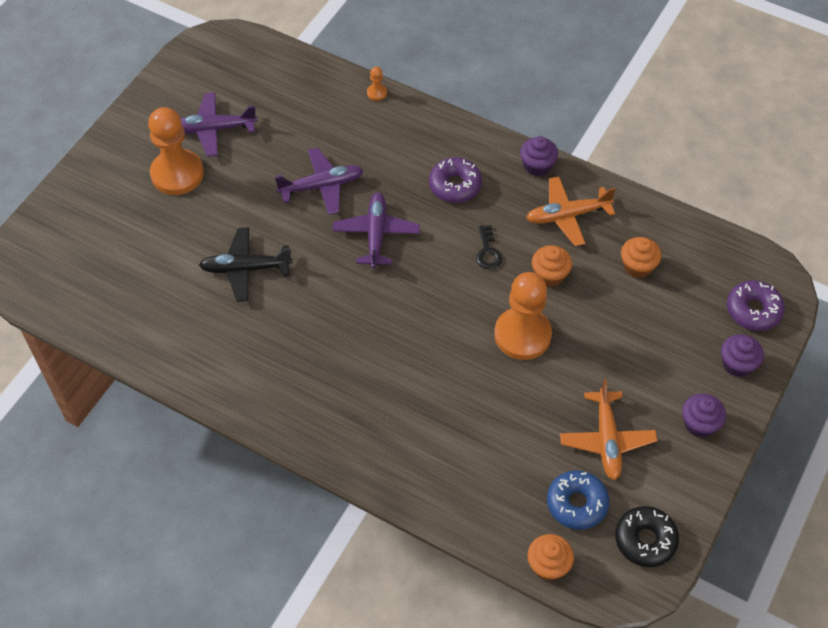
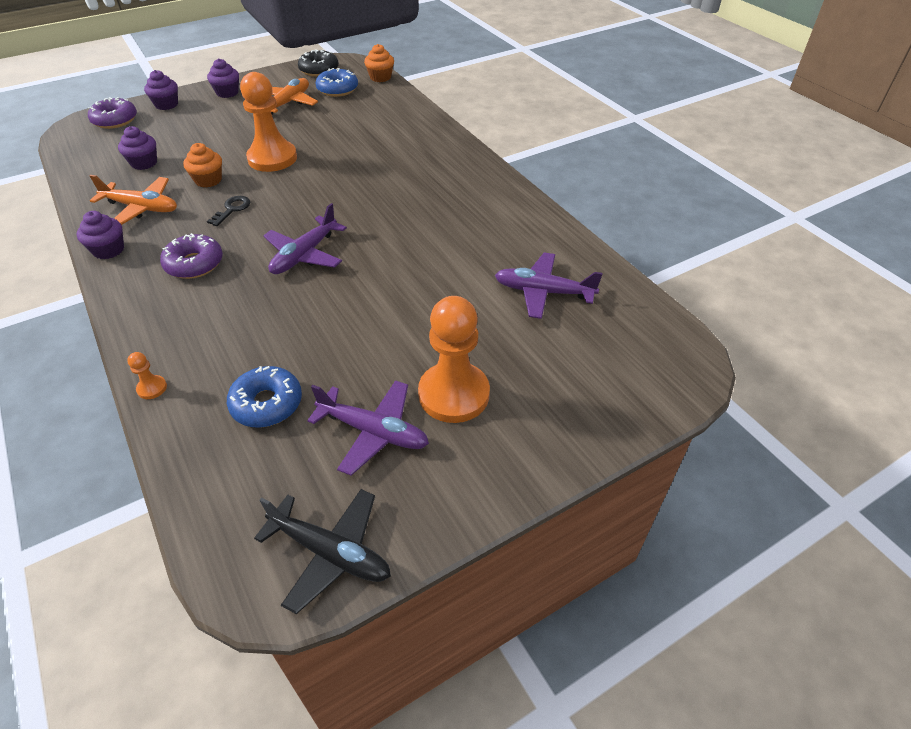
camera: 150 degrees left, 10 degrees down
(245, 269) = (444, 274): black plane -> black plane (331, 553)
(294, 116) = (267, 404): none -> blue donut
(322, 186) = (311, 314): purple plane -> purple plane (543, 292)
(637, 266) = (144, 163): orange cupcake -> purple cupcake

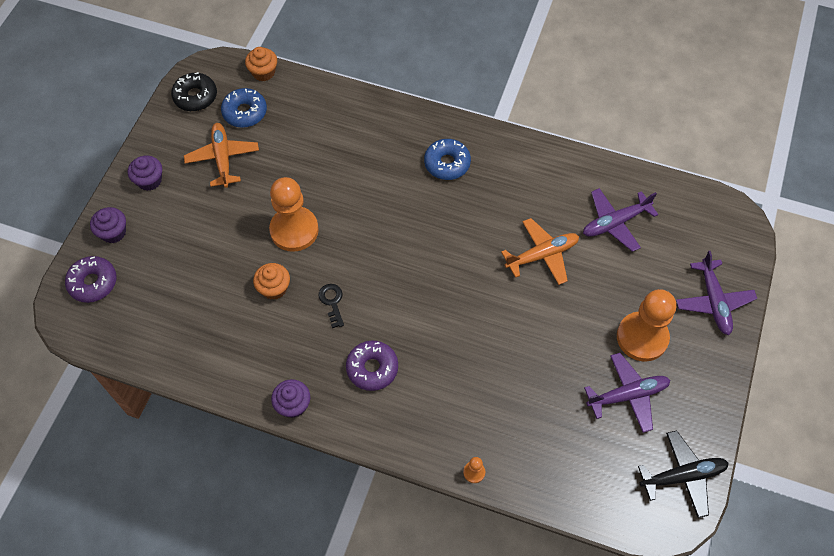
camera: 40 degrees left, 15 degrees up
(141, 208) = (260, 352): orange plane -> orange plane (542, 255)
(144, 163) = (194, 309): purple cupcake -> none
(267, 404) = (552, 426): blue donut -> blue donut (447, 163)
(304, 255) = (437, 304): purple plane -> purple plane (713, 301)

